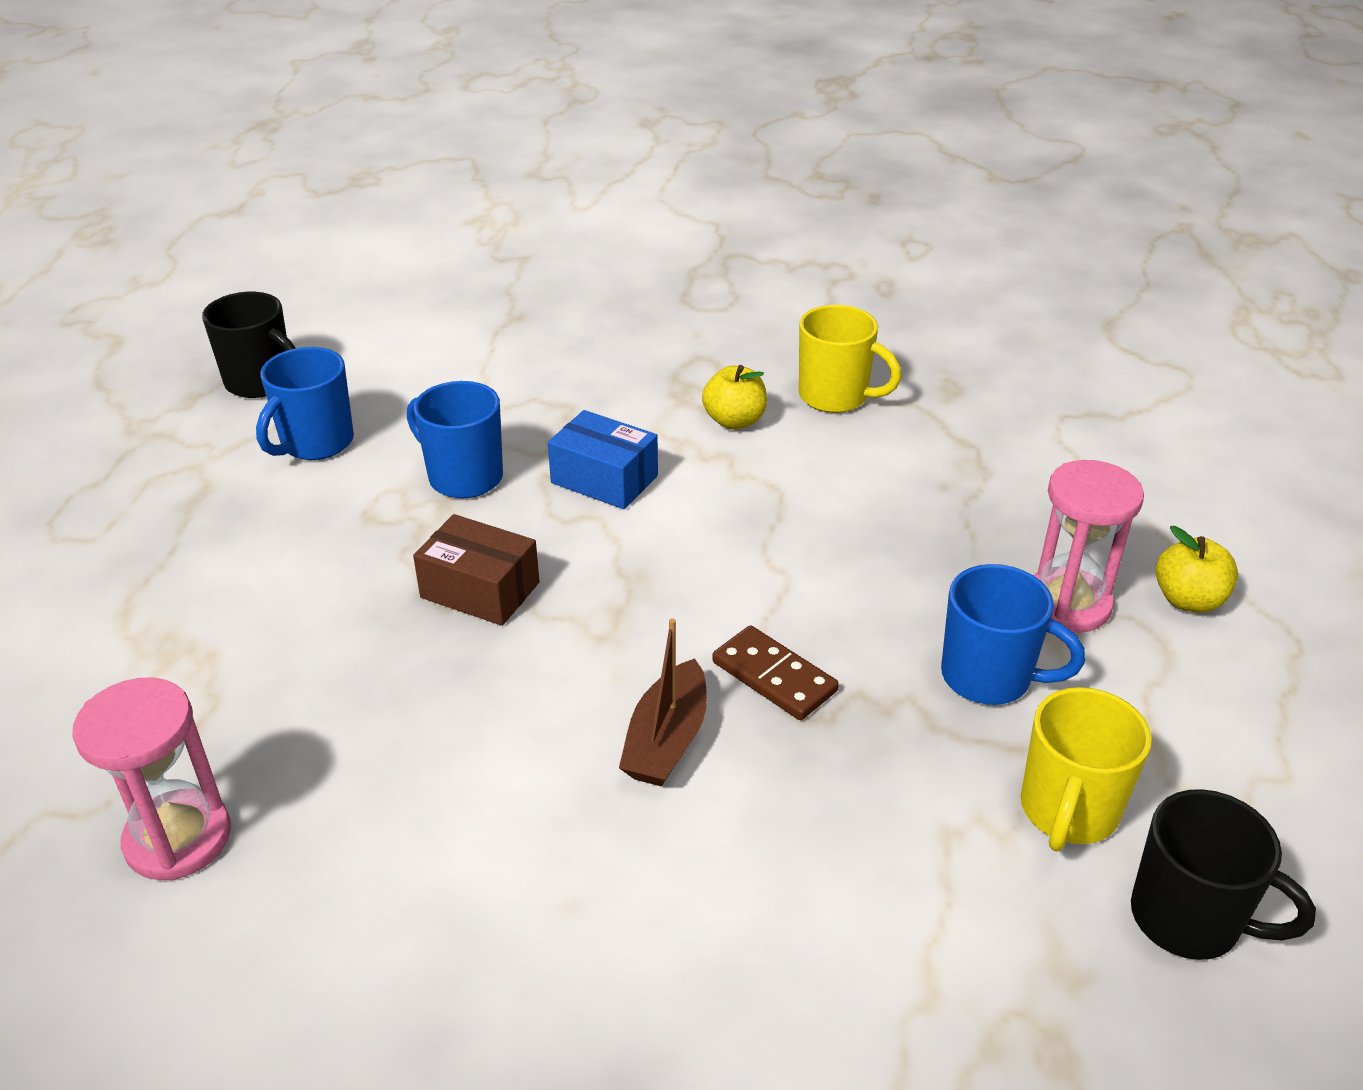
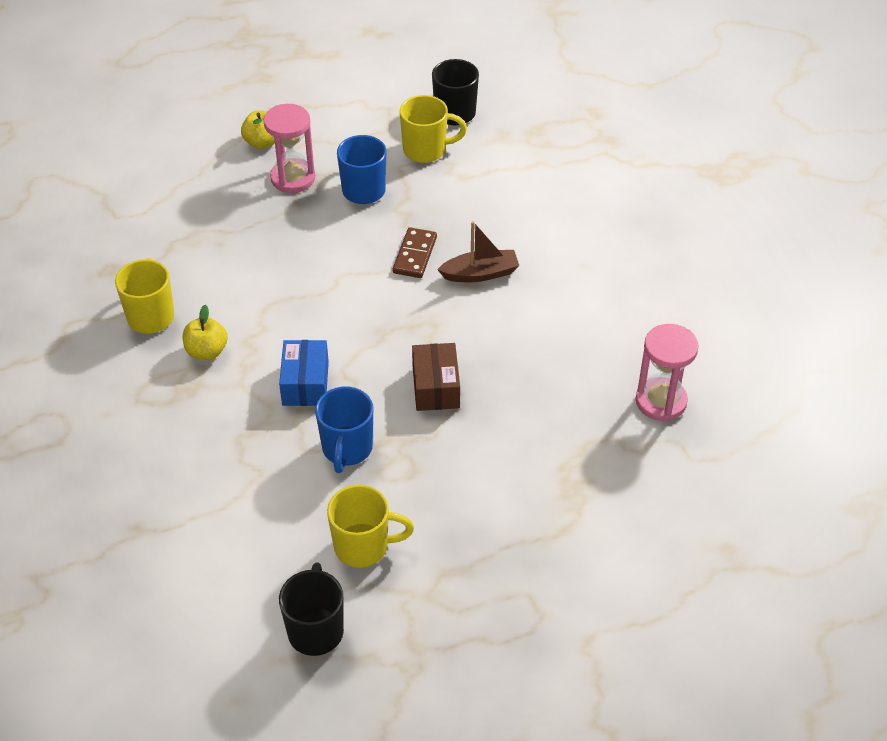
camera: 120 degrees left, 10 degrees up
(315, 443) = (363, 546): blue mug -> yellow mug

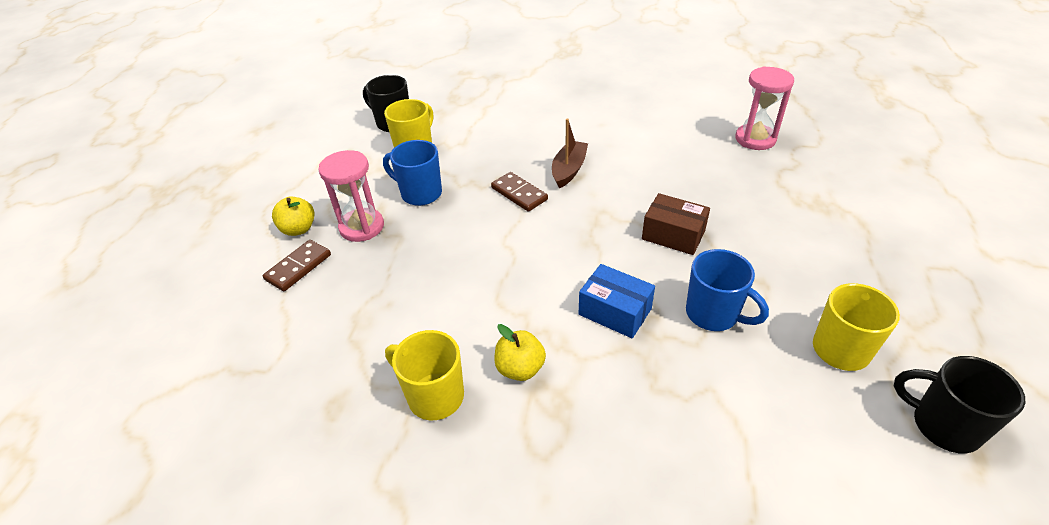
camera: 55 degrees left, 5 degrees down
(221, 170) = (298, 267): none -> brown domino

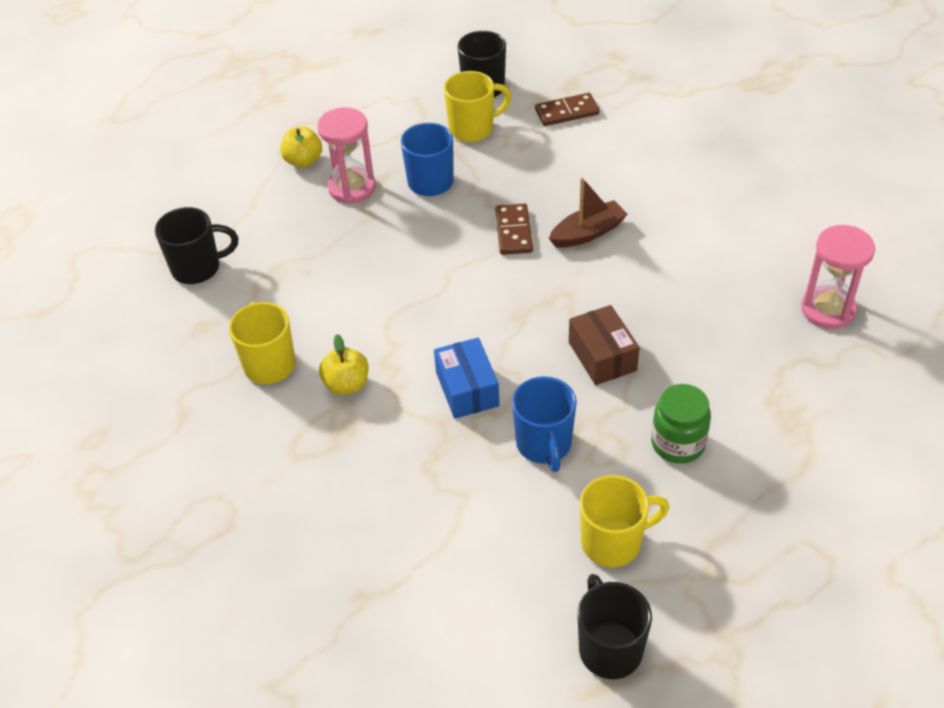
camera: 40 degrees right, 5 degrees up
(280, 359) = (198, 268): none -> black mug
(298, 267) = (273, 197): brown domino -> brown domino (567, 112)
(787, 258) = (678, 443): none -> green jar

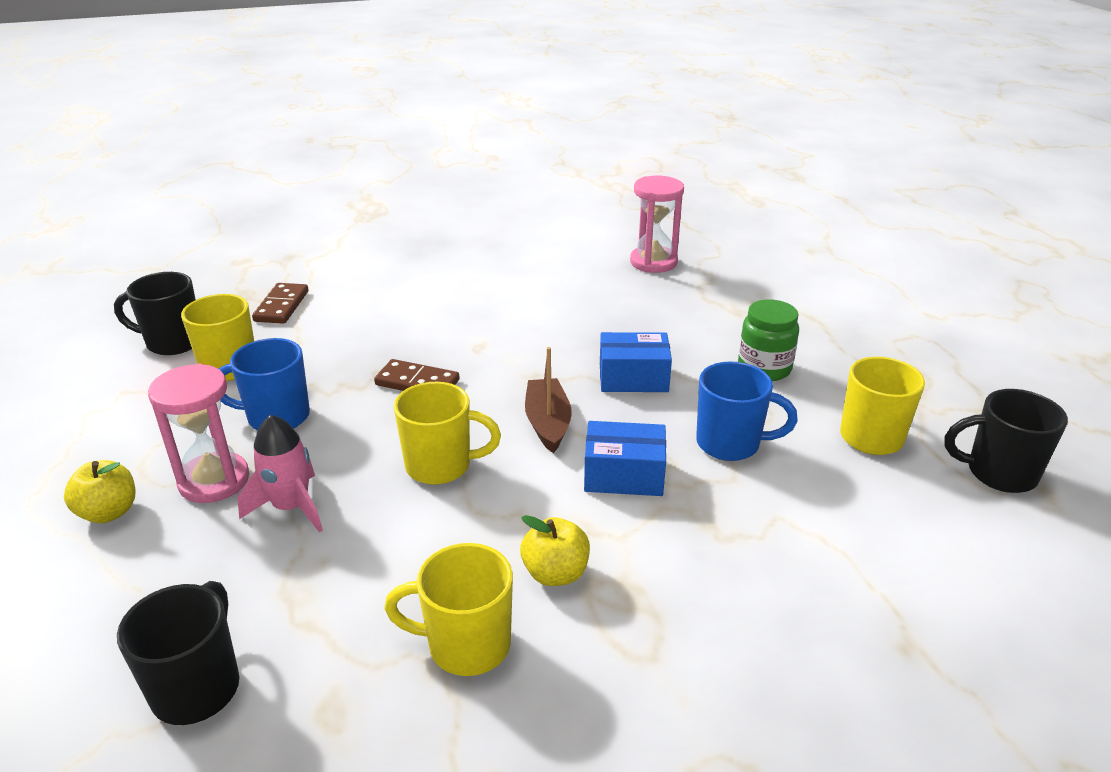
camera: 70 degrees left, 15 degrees down
(346, 234) = (291, 507): none -> pink rocket
(423, 286) = (441, 466): none -> yellow mug
(587, 233) = (463, 341): brown boat -> brown boat (547, 423)
(602, 356) = (633, 378): brown box -> blue box

